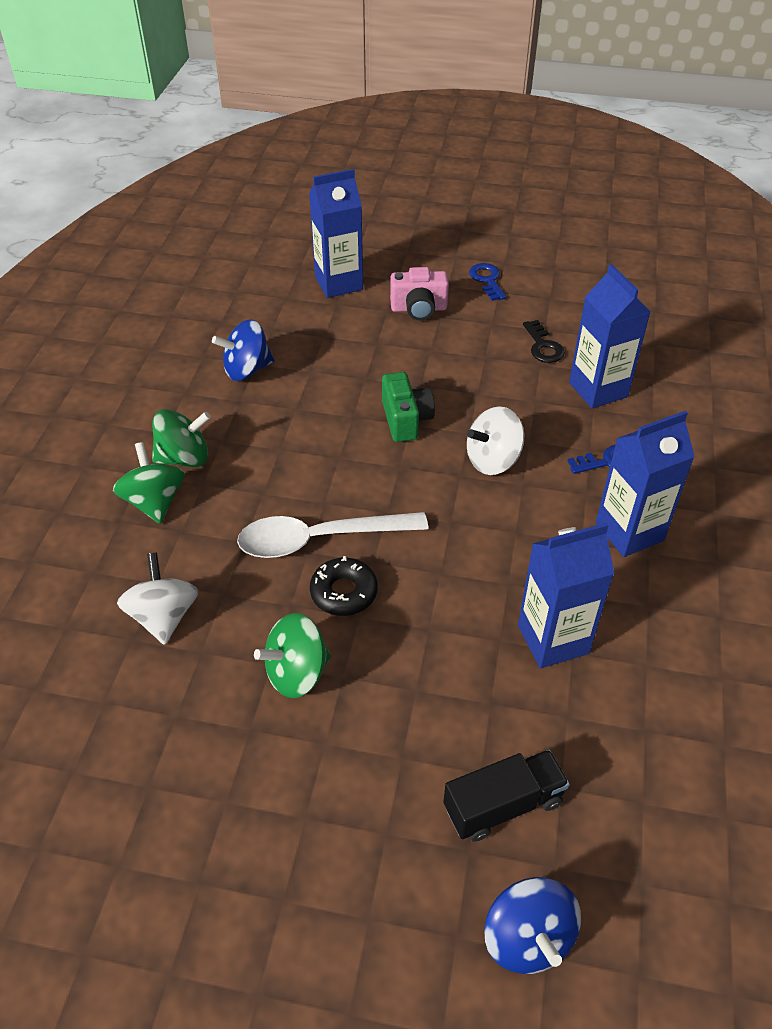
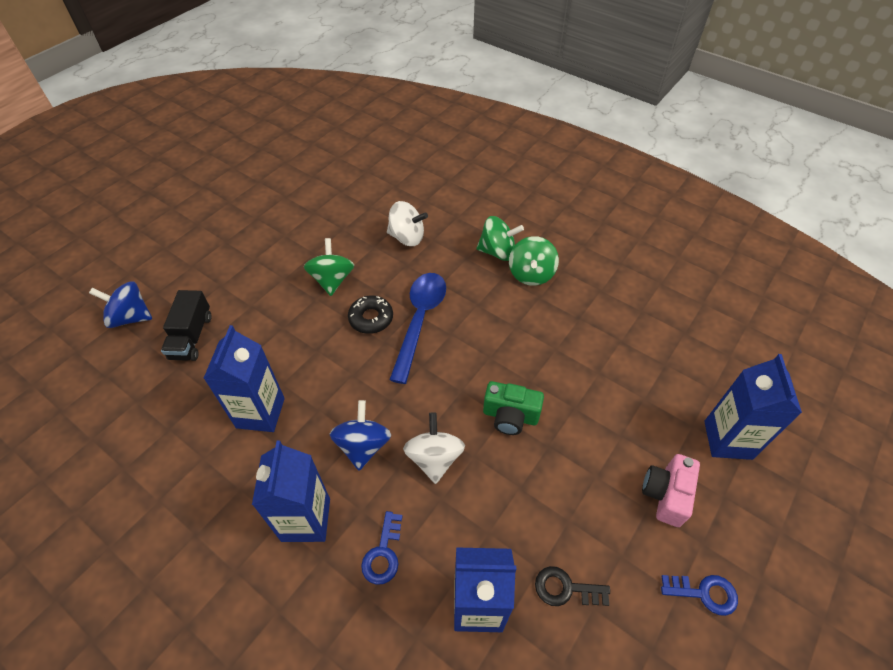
camera: 115 degrees right, 5 degrees up
(247, 370) = (615, 332): blue spinning top -> blue spinning top (363, 446)
(319, 539) = (420, 320): white spoon -> blue spoon

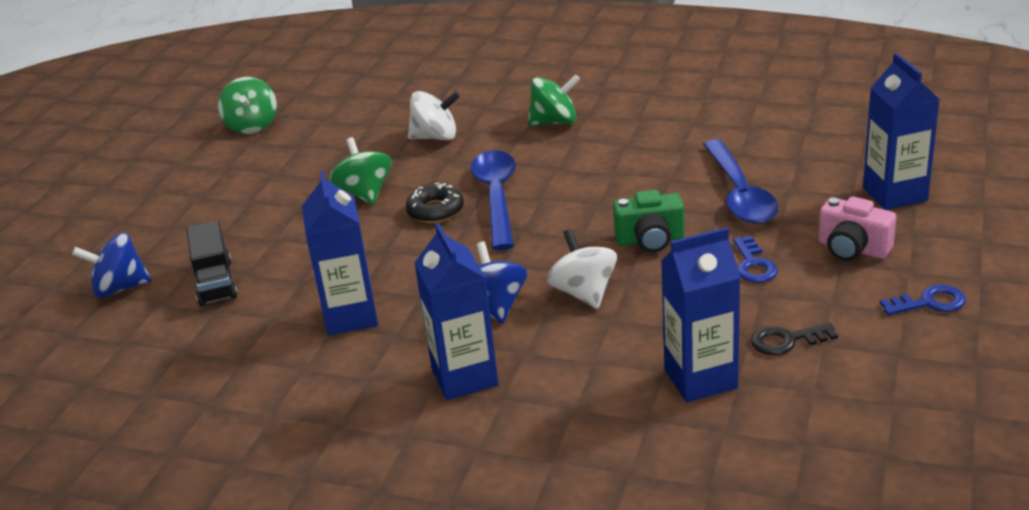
camera: 15 degrees left, 20 degrees down
(383, 553) = (571, 374): blue key -> blue key (753, 265)
(531, 274) = (606, 129): green spinning top -> green spinning top (252, 126)
(601, 389) = (739, 194): none -> blue spoon
(666, 494) = (852, 249): pink camera -> pink camera turned 60 degrees counterclockwise

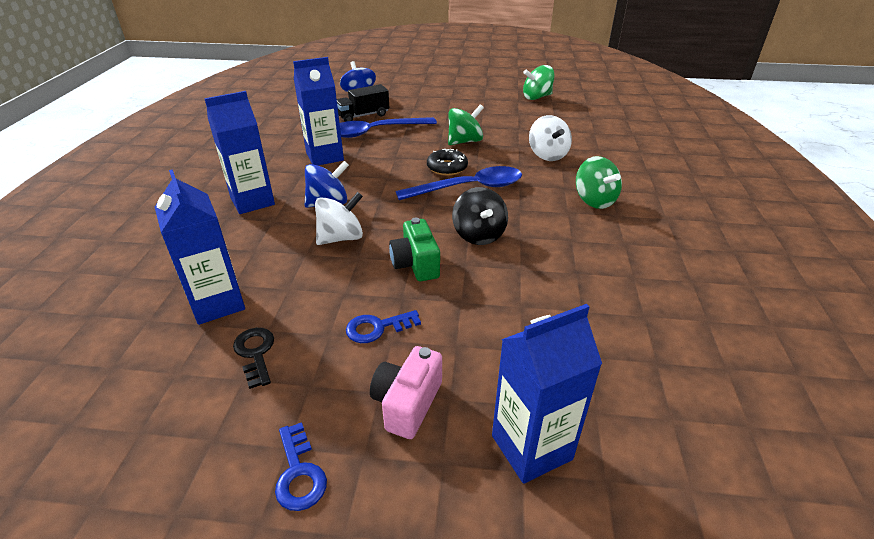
camera: 75 degrees right, 5 degrees up
(603, 197) = (478, 235): none -> black spinning top
(739, 194) = (502, 314): blue spoon -> blue spoon (376, 132)

